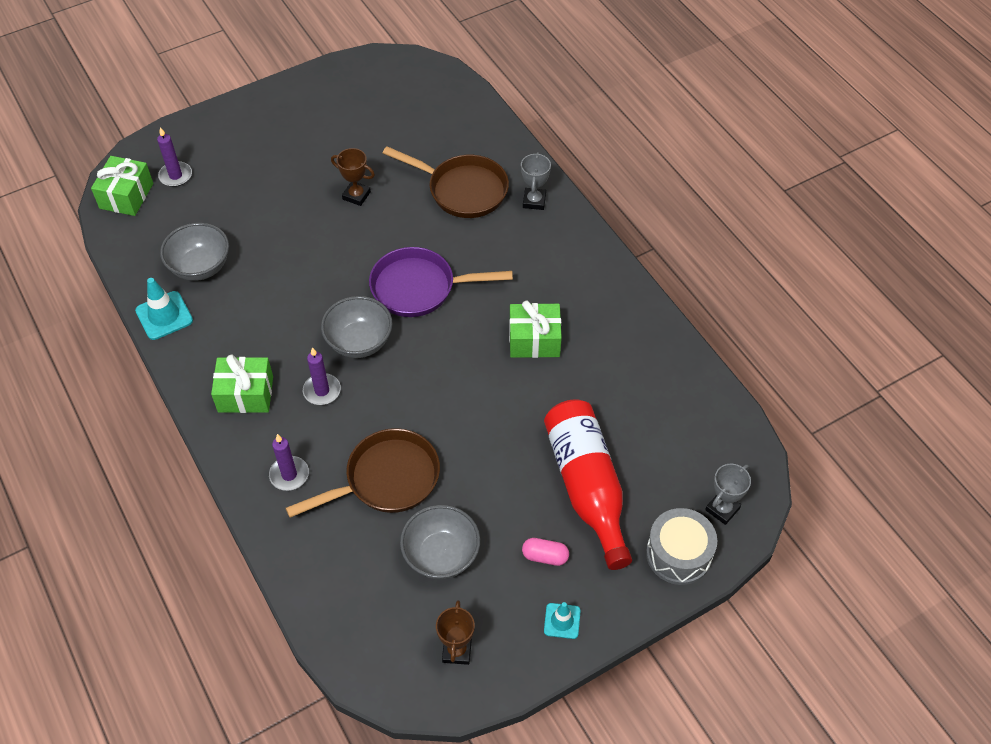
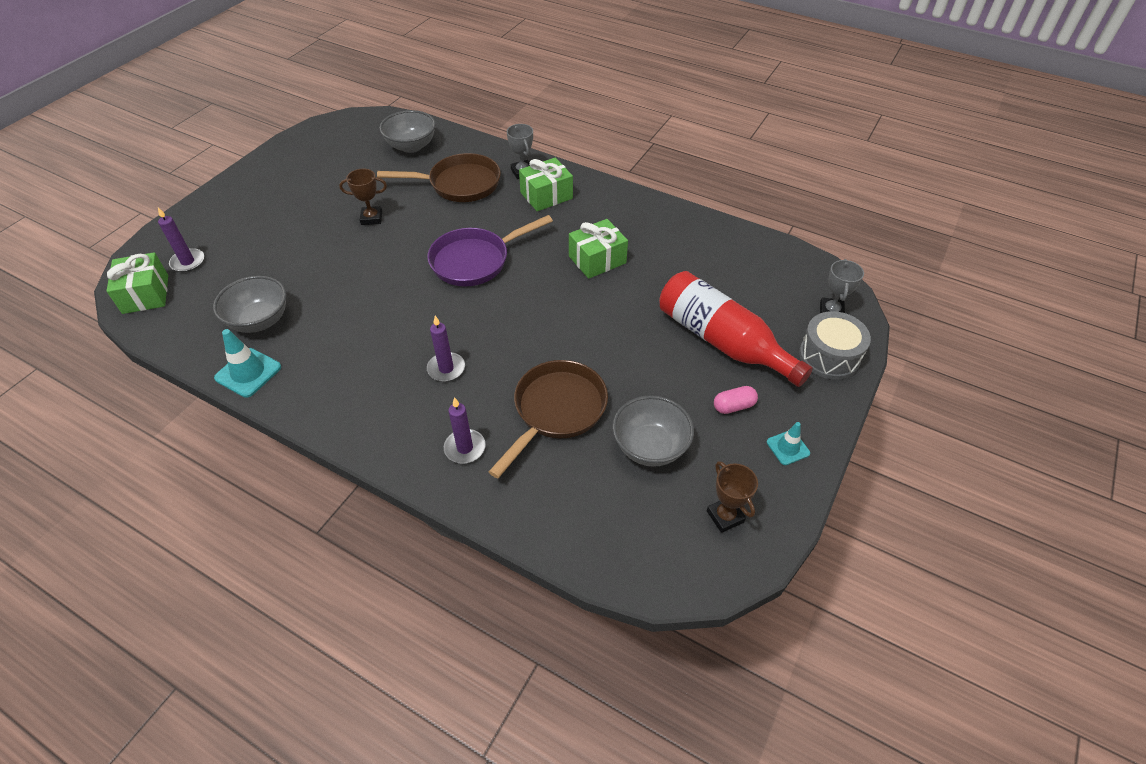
camera: 30 degrees left, 5 degrees down
(245, 394) = (375, 401): green gift -> green gift (546, 195)
(359, 342) = (452, 318): grey bowl -> grey bowl (411, 146)

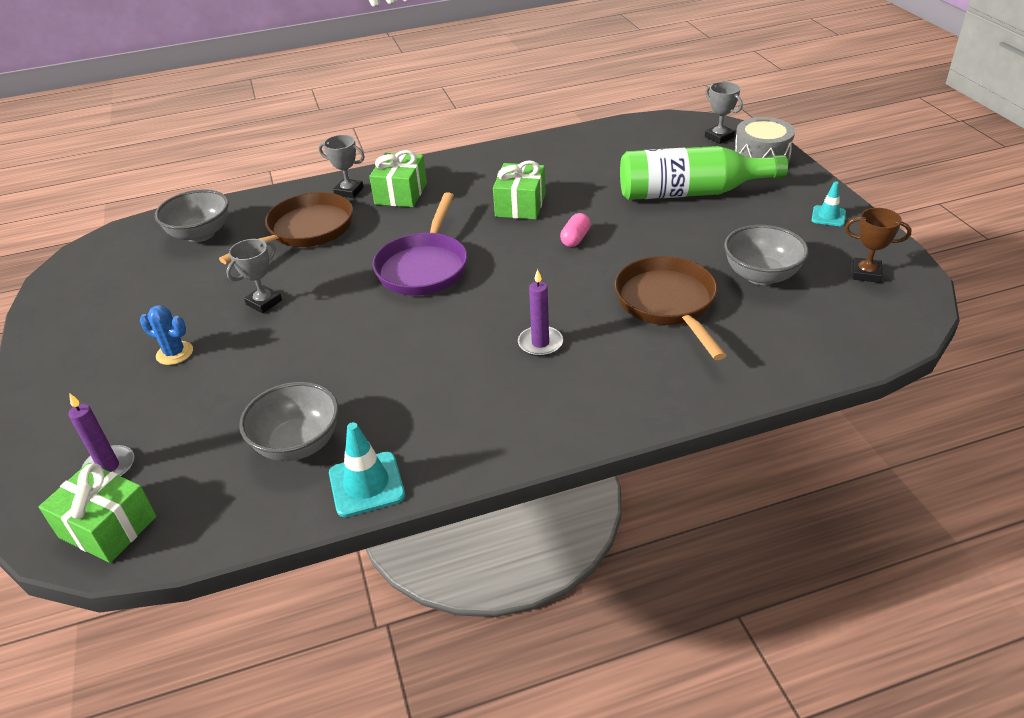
camera: 45 degrees left, 10 degrees down
(295, 217) = (174, 353): none -> blue cactus
(371, 218) = (264, 302): brown trophy -> grey trophy
(465, 448) = (652, 374): purple candle -> none
(722, 341) = (690, 192): red bottle -> green bottle
(733, 406) = (762, 219): pink capsule -> pink capsule (575, 239)

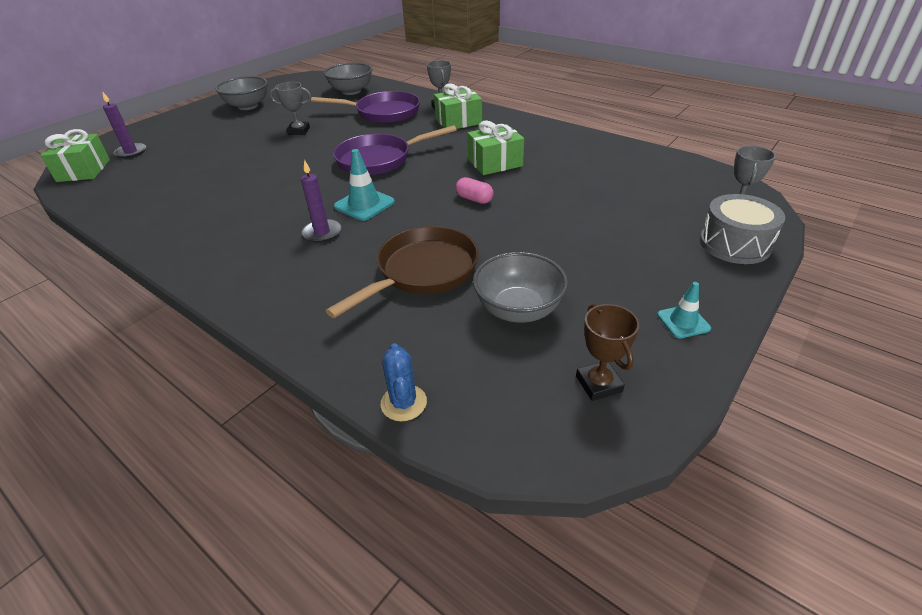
camera: 55 degrees right, 0 degrees up
(174, 353) = (235, 129): blue cactus -> blue cactus (403, 403)
(298, 444) = (168, 191): grey bowl -> grey bowl (248, 106)
(306, 231) = (383, 113): brown pan -> purple pan
(366, 484) = (137, 226): turquoise traffic cone -> turquoise traffic cone (364, 204)
(575, 239) = (474, 199): pink capsule -> pink capsule turned 45 degrees clockwise
(690, 192) = (613, 226): green bottle -> none

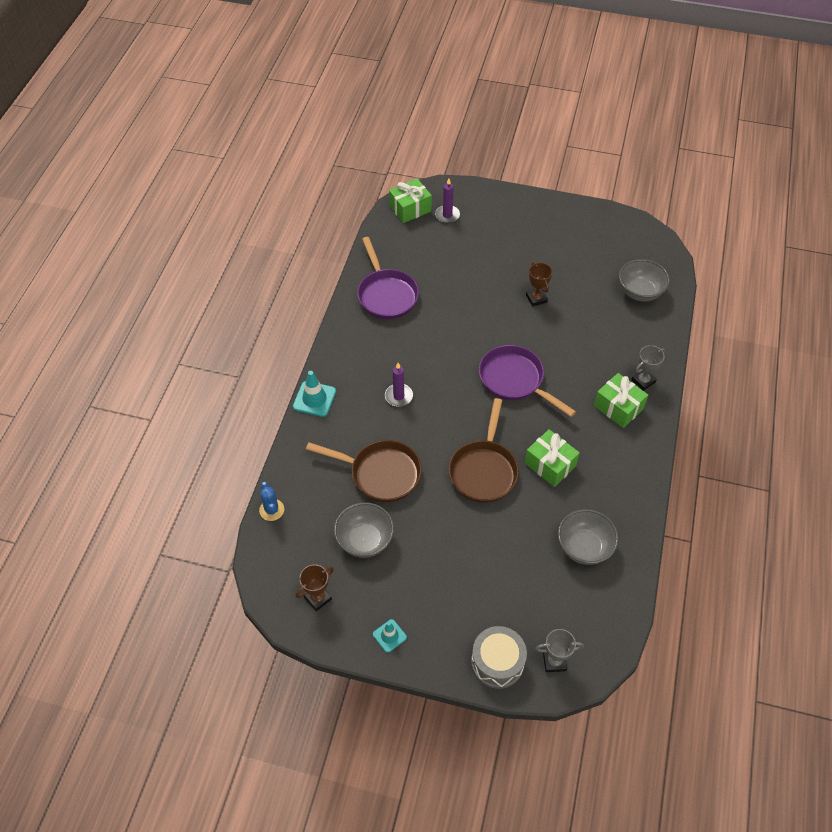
camera: 65 degrees right, 15 degrees up
(248, 106) = (563, 234): grey bowl -> grey bowl (584, 547)
(299, 131) = (536, 298): grey trophy -> brown trophy
(364, 204) = (444, 403): turquoise traffic cone -> turquoise traffic cone (314, 399)
(383, 113) = (604, 341): purple pan -> purple pan (386, 295)
(403, 403) = (271, 510): blue cactus -> blue cactus turned 75 degrees counterclockwise
(474, 199) = (484, 470): pink capsule -> brown pan

